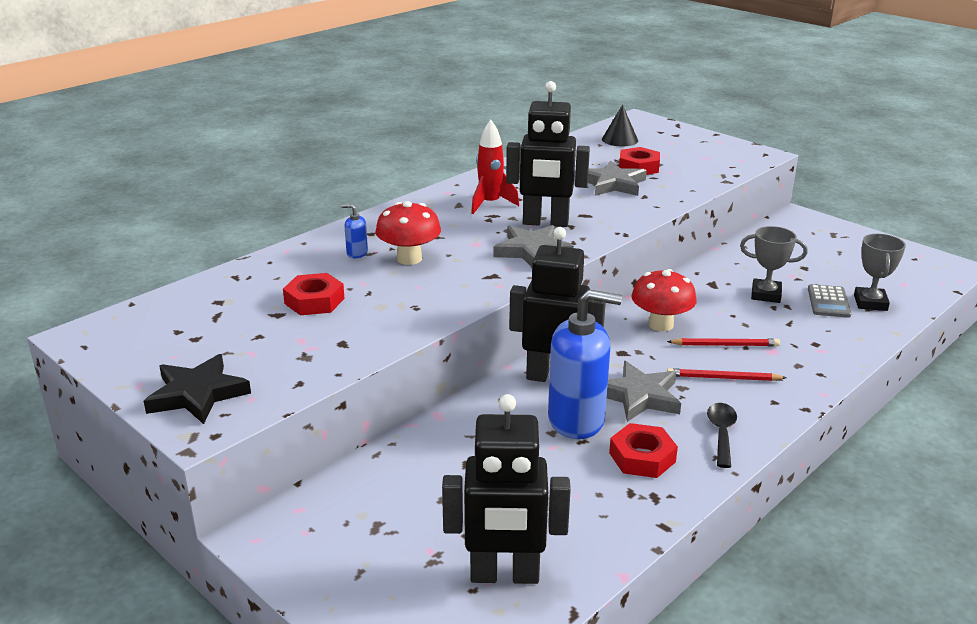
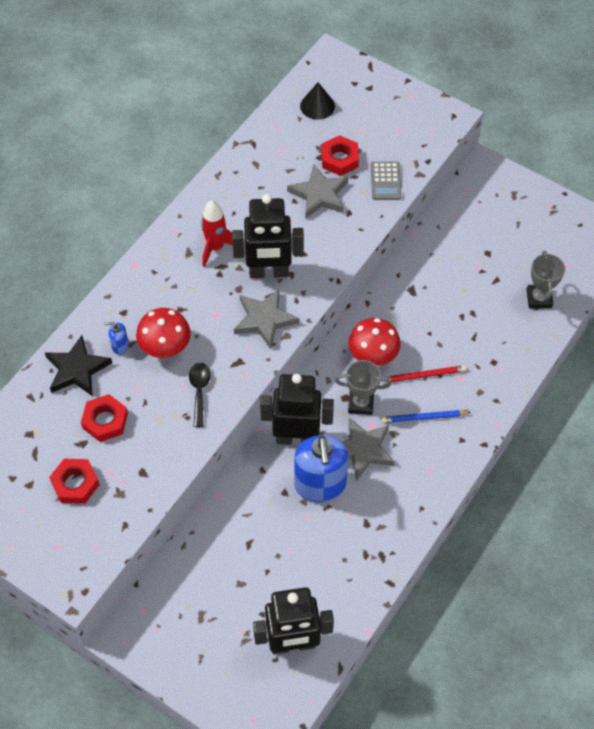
camera: 10 degrees left, 30 degrees up
(197, 394) = (56, 550): black star -> black star (77, 369)
(576, 420) = (320, 485): blue soap dispenser -> blue soap dispenser turned 90 degrees clockwise
(642, 457) = (370, 517): red nut -> red nut (75, 484)
(721, 433) = (424, 482): black spoon -> black spoon (199, 391)
(723, 378) = (424, 417): red pencil -> blue pencil
(766, 294) = (455, 299): grey trophy -> grey trophy (361, 403)
(828, 302) = (506, 302): grey calculator -> grey calculator (385, 181)

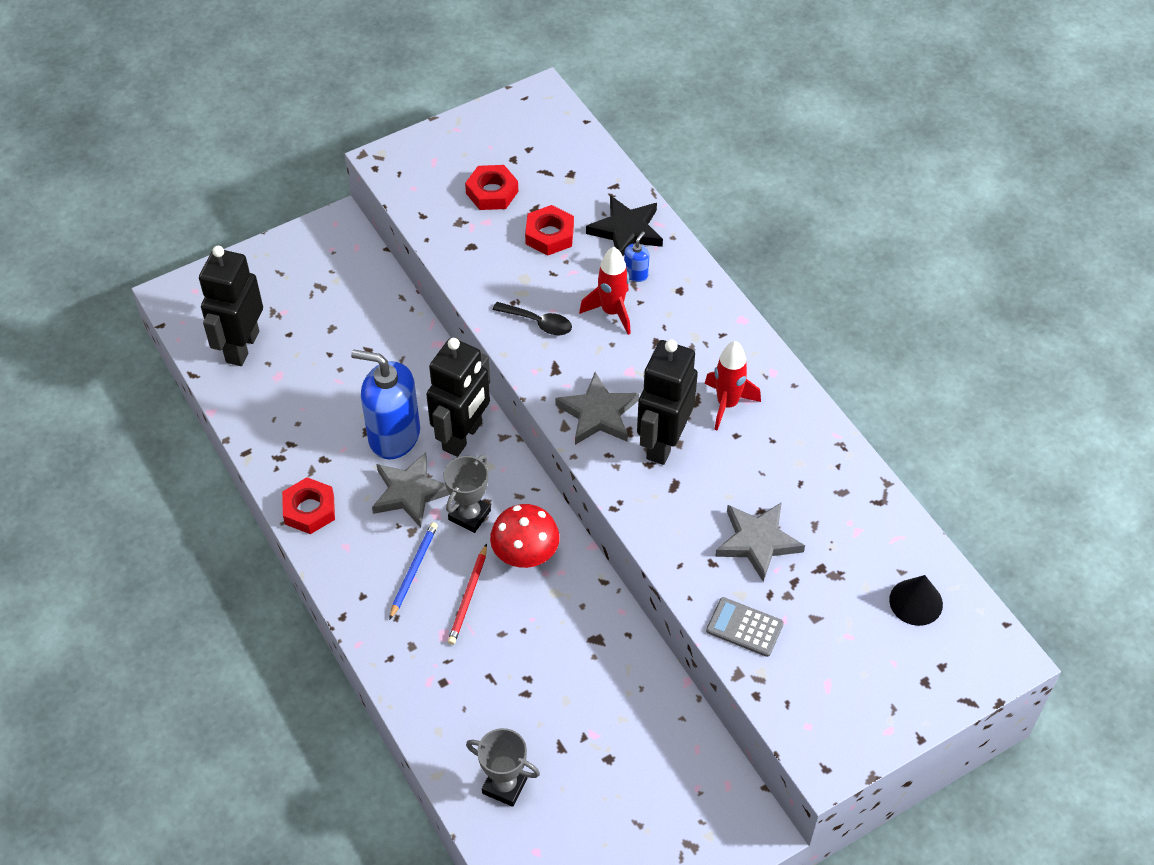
camera: 115 degrees right, 5 degrees down
(165, 347) = (611, 312): red mushroom -> red rocket
(339, 159) = (807, 589): red nut -> red nut (309, 510)

